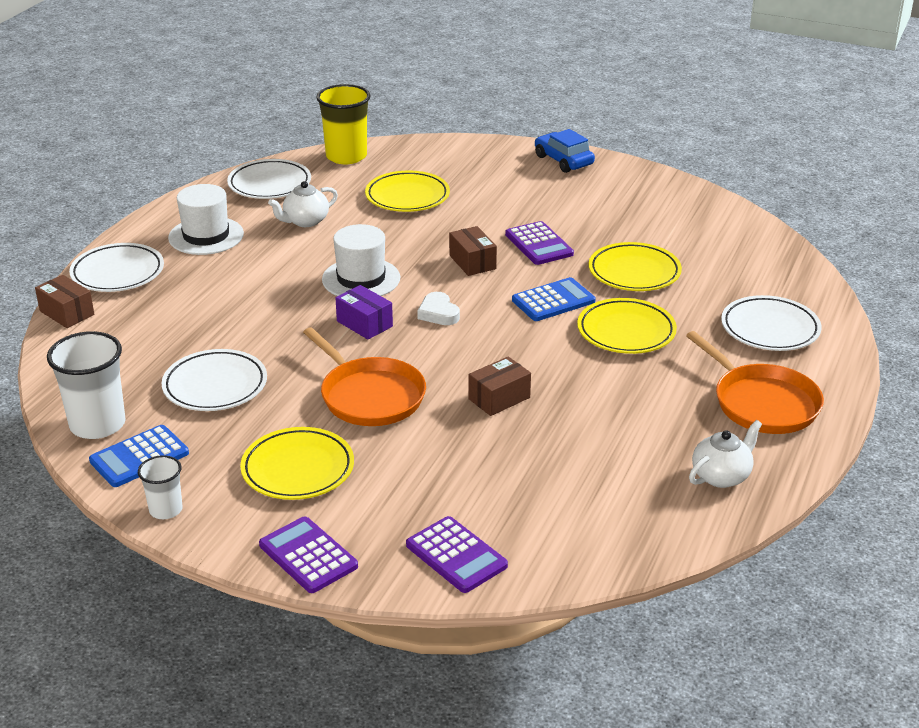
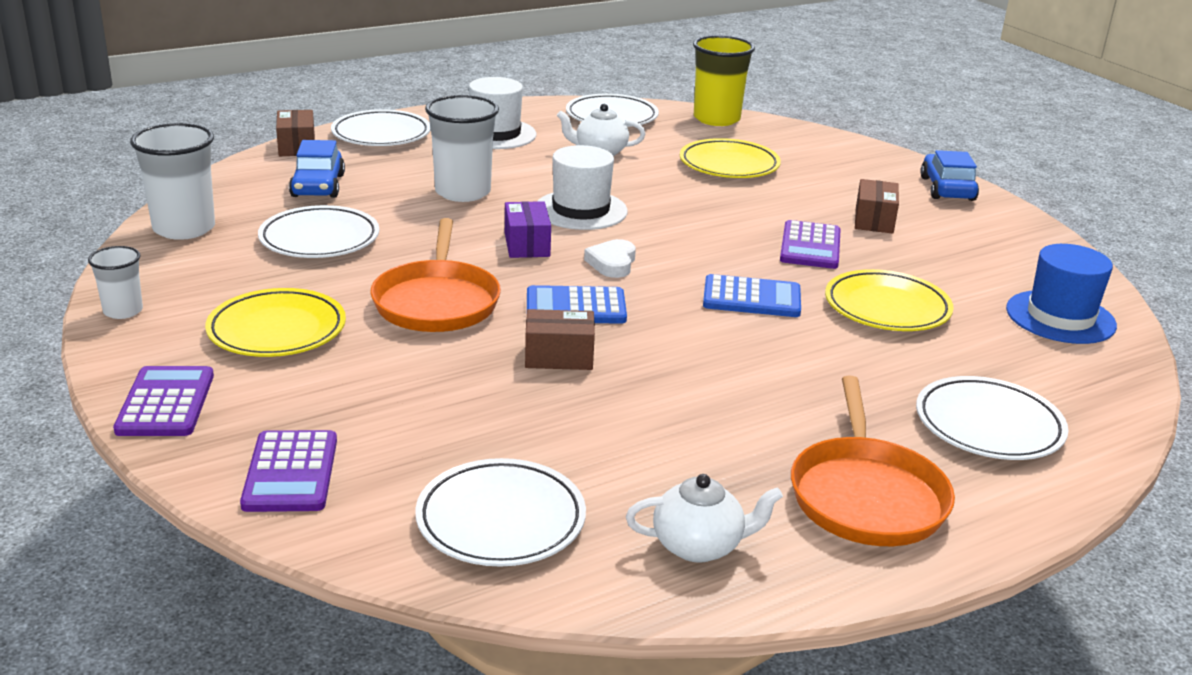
camera: 35 degrees right, 5 degrees down
(139, 457) = (172, 264): blue calculator -> blue calculator (575, 307)
(141, 341) = (318, 186): none -> blue car
(258, 299) = (463, 192): none -> white cup
(472, 262) = (714, 236): brown box -> brown box (874, 220)
(609, 518) = (501, 520): none -> white plate
(626, 331) = (795, 356): yellow plate -> none
(727, 236) = (1060, 317): none -> blue hat

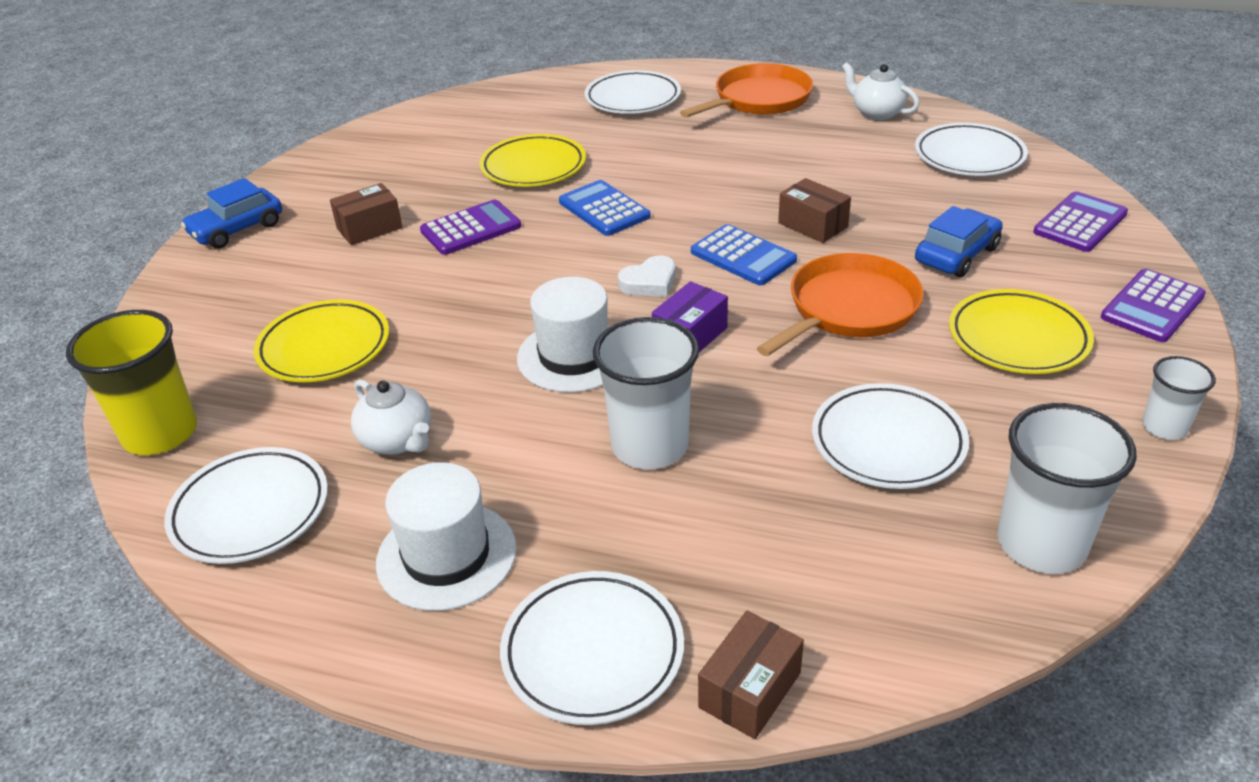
camera: 130 degrees left, 10 degrees up
(318, 186) = (806, 553): blue car -> blue car (956, 255)
(1060, 317) = (450, 122): blue hat -> none

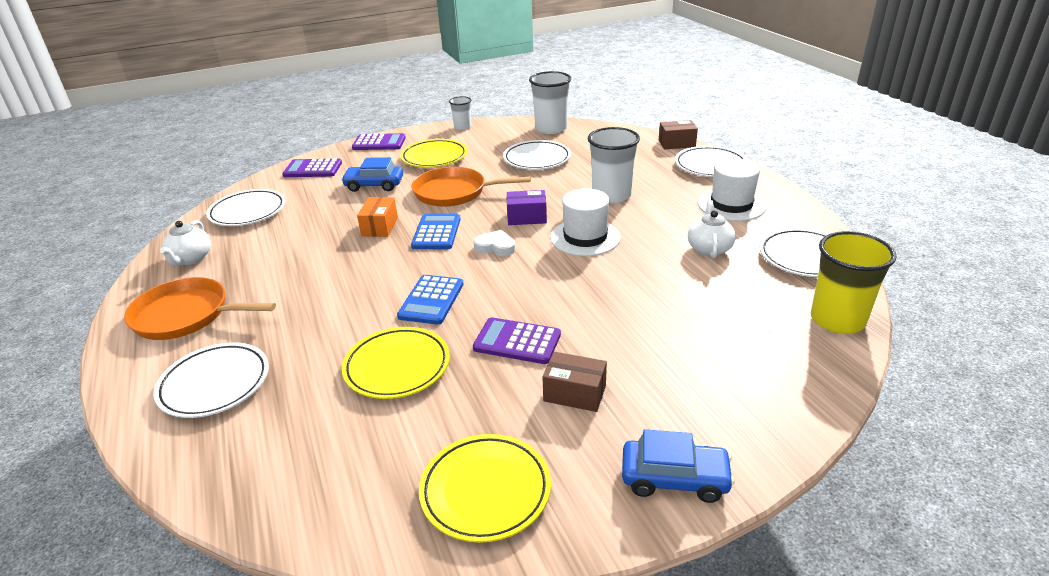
camera: 130 degrees left, 5 degrees down
(324, 347) = (700, 315): yellow plate -> yellow plate (485, 491)
(813, 225) = (379, 226): brown box -> orange box

